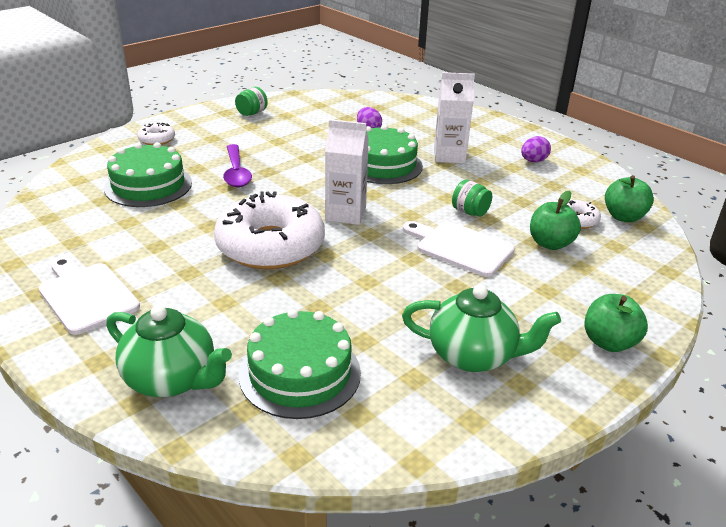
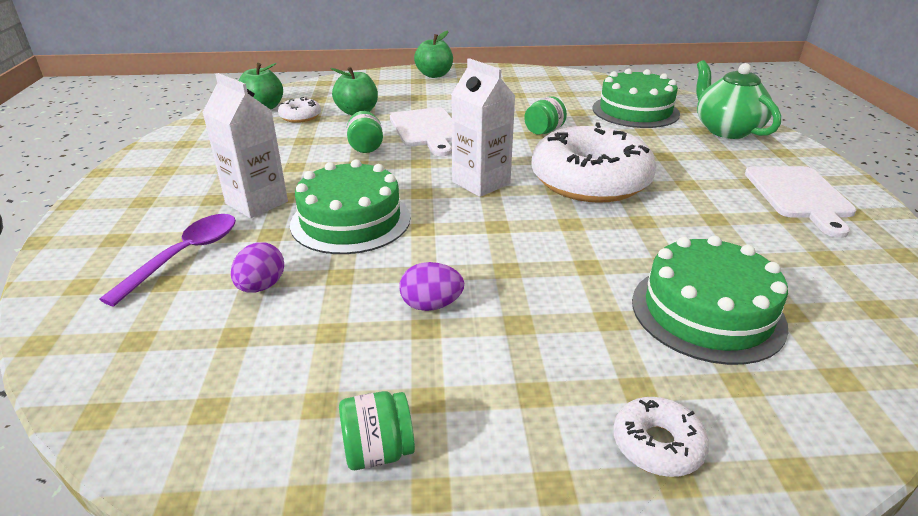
camera: 140 degrees left, 0 degrees up
(236, 172) = (554, 284): purple spoon -> purple spoon (185, 256)
(363, 289) = (544, 131): none -> green jar
(473, 356) = (519, 90): green teapot -> none
(533, 161) = (196, 165): purple egg -> purple egg (431, 305)

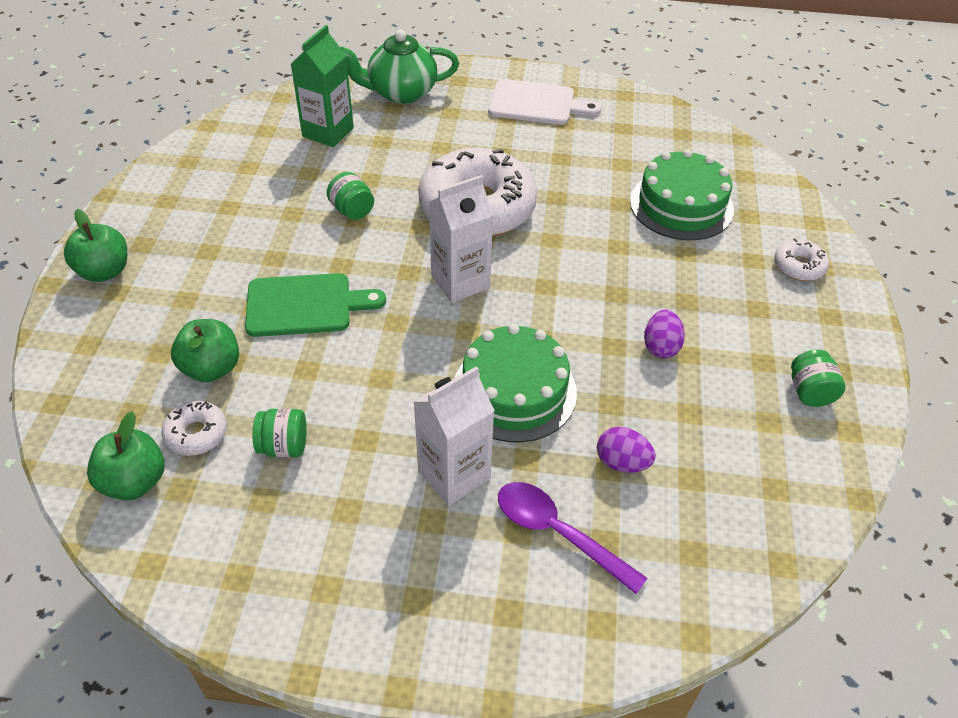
camera: 80 degrees left, 15 degrees up
(366, 147) = (335, 367): green jar -> green jar (284, 446)
(426, 130) = (305, 305): white cutting board -> green cutting board
(635, 111) = (328, 132): green cake -> green carton

